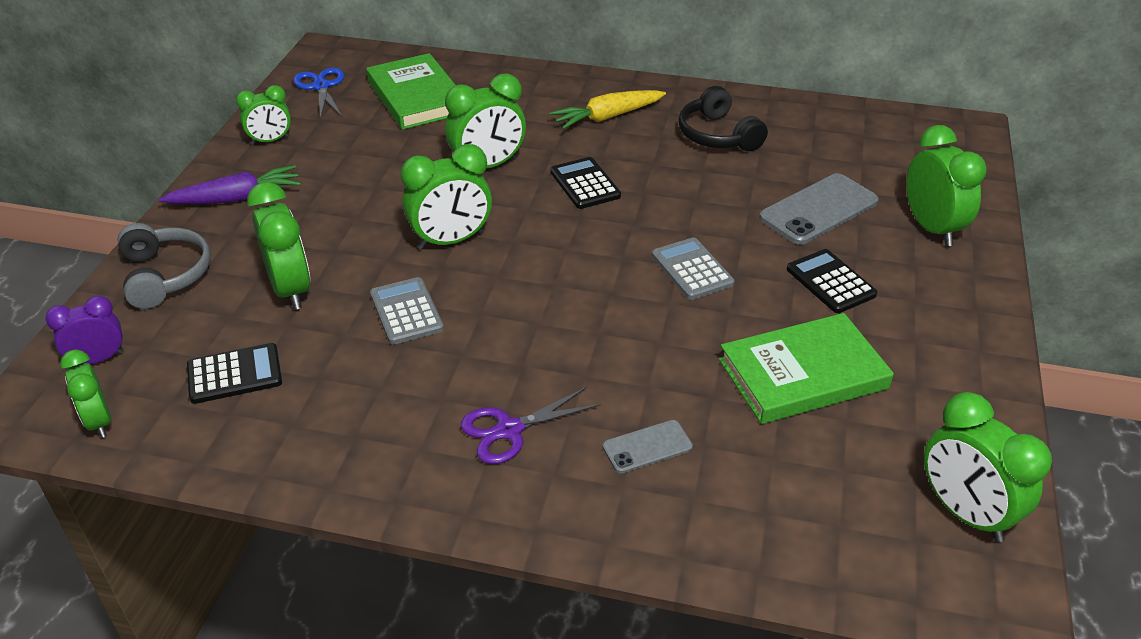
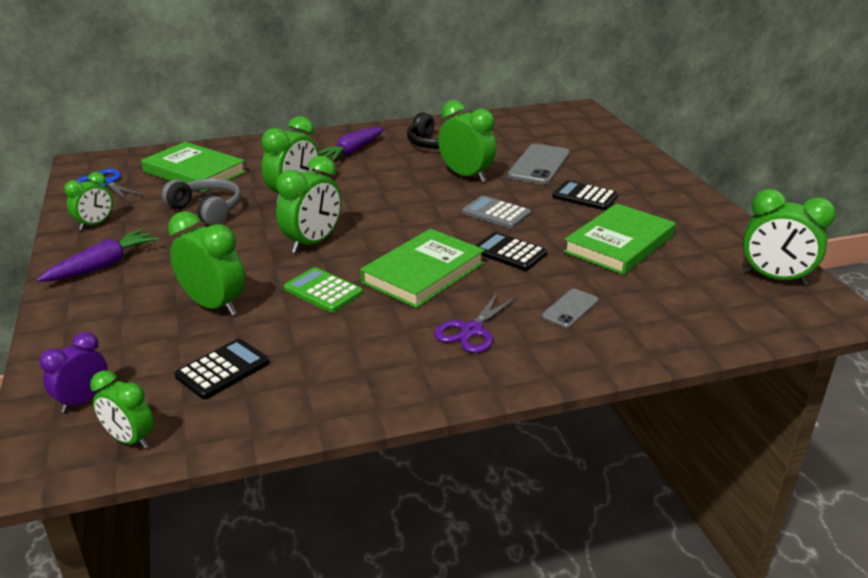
camera: 30 degrees left, 10 degrees down
(164, 275) = (88, 330): grey headphones -> grey headphones (207, 210)
(406, 312) = (323, 291): grey calculator -> green calculator
(530, 327) = (423, 273): none -> green book
(585, 184) = (376, 189): black calculator -> black calculator (509, 252)
(607, 117) = (352, 151): yellow carrot -> purple carrot
(931, 228) = (611, 157): green clock -> green clock (466, 176)

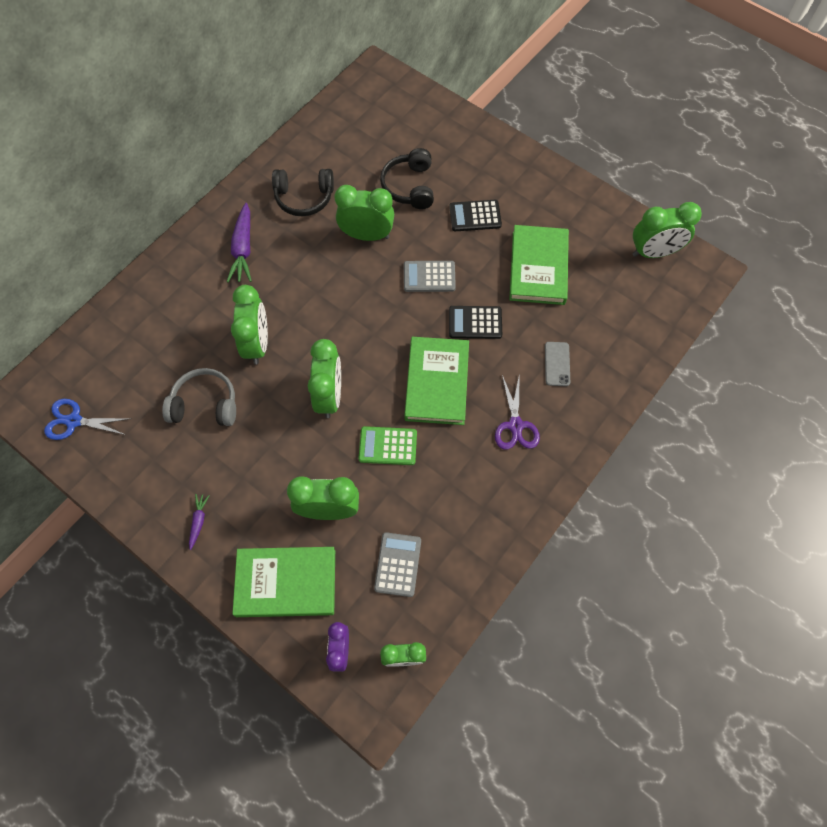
camera: 35 degrees left, 35 degrees up
(95, 224) = (133, 479): green clock -> none
(103, 265) = (198, 521): purple carrot -> purple carrot, size x0.52
(194, 172) = (136, 358): green book -> green book (286, 583)
(223, 369) = (398, 564): black calculator -> grey calculator
(539, 165) = (410, 186): grey phone -> black headphones

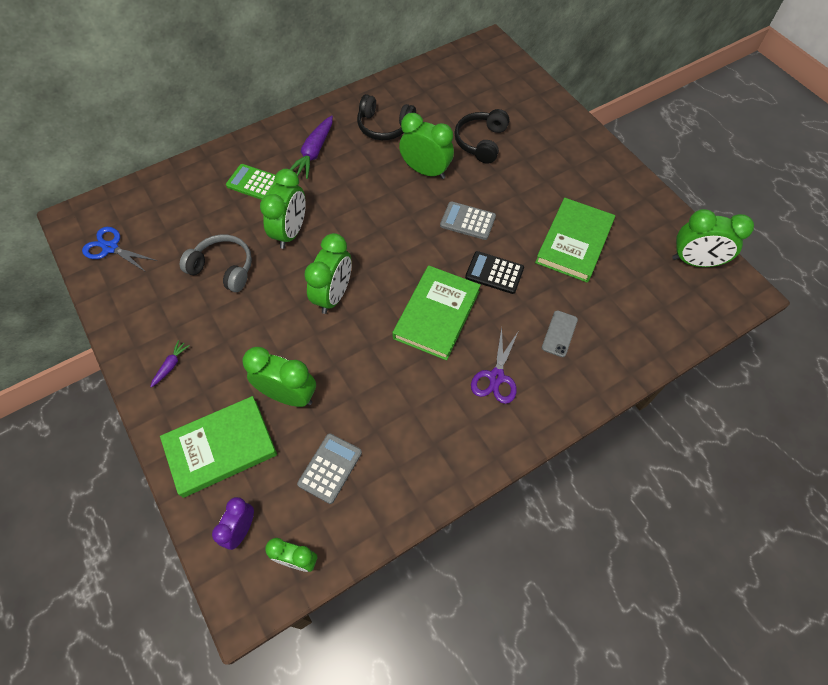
camera: 20 degrees right, 5 degrees down
(286, 583) = (221, 447): green book -> green book turned 45 degrees counterclockwise
(388, 446) = (367, 356): green calculator -> green calculator (254, 183)
(475, 216) = (531, 182): black calculator -> none

